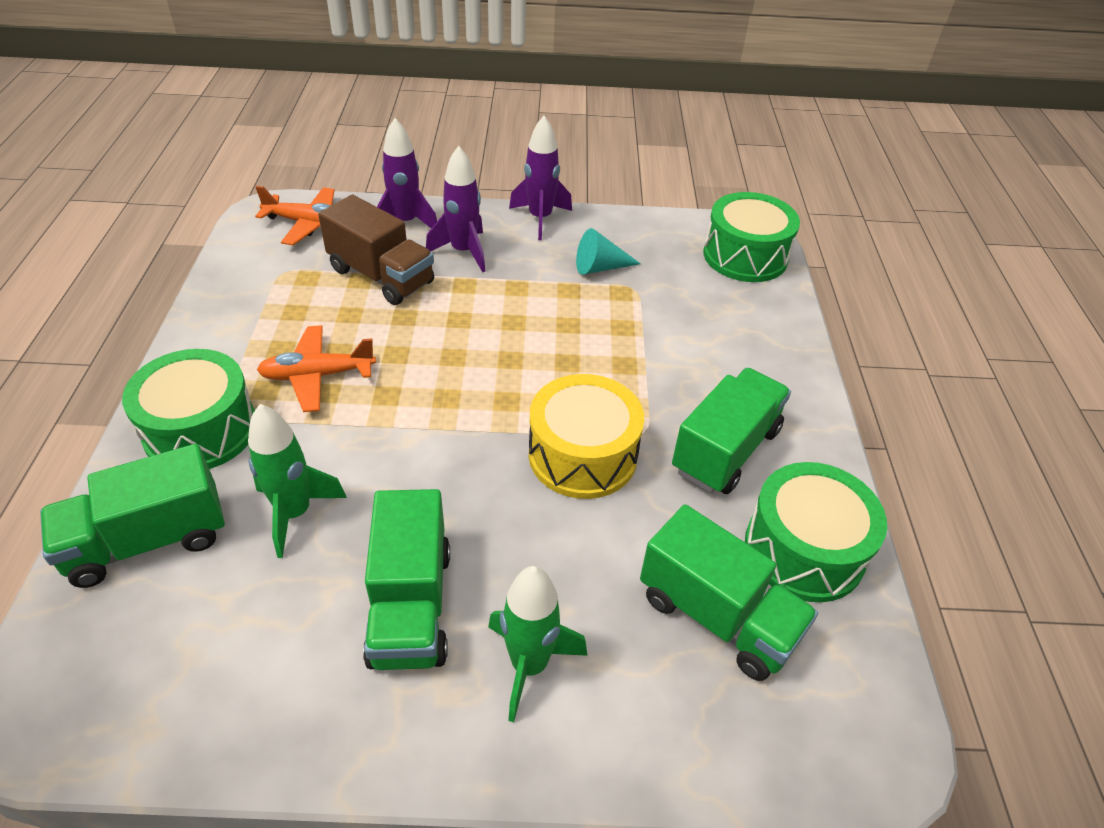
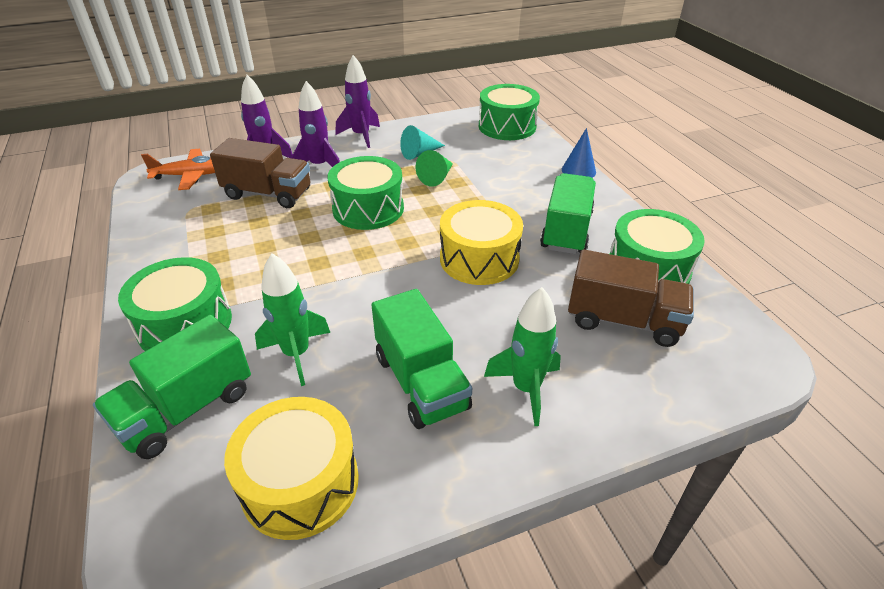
camera: 20 degrees left, 5 degrees down
(211, 681) = (300, 483): none -> yellow drum
(317, 375) = (258, 265): orange plane -> none
(487, 334) = (368, 209): none -> green drum
(600, 312) = (437, 177): none -> green cone
(717, 616) = (623, 320): green truck -> brown truck
(804, 358) = (578, 170): none -> blue cone

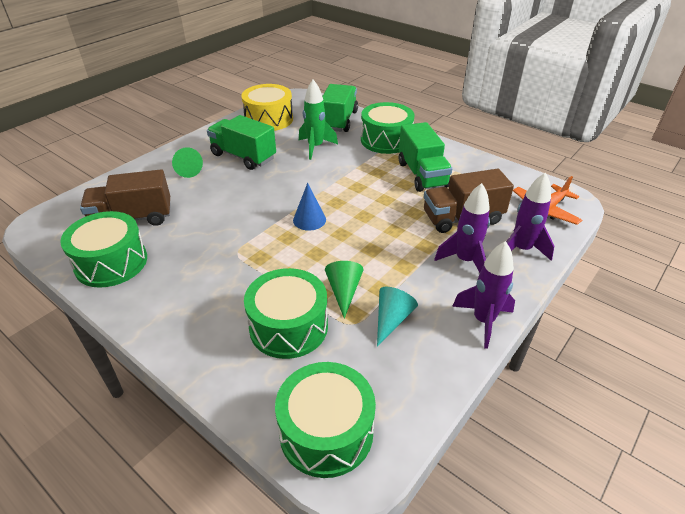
camera: 150 degrees right, 0 degrees up
(368, 209) = (370, 234): green drum -> green drum (288, 326)
(479, 259) = (250, 225): yellow drum -> none
(526, 389) = (187, 169): green rocket -> green cone
(566, 231) = (188, 275): green truck -> green truck (422, 174)
(578, 170) = (192, 368): blue cone -> blue cone (309, 220)

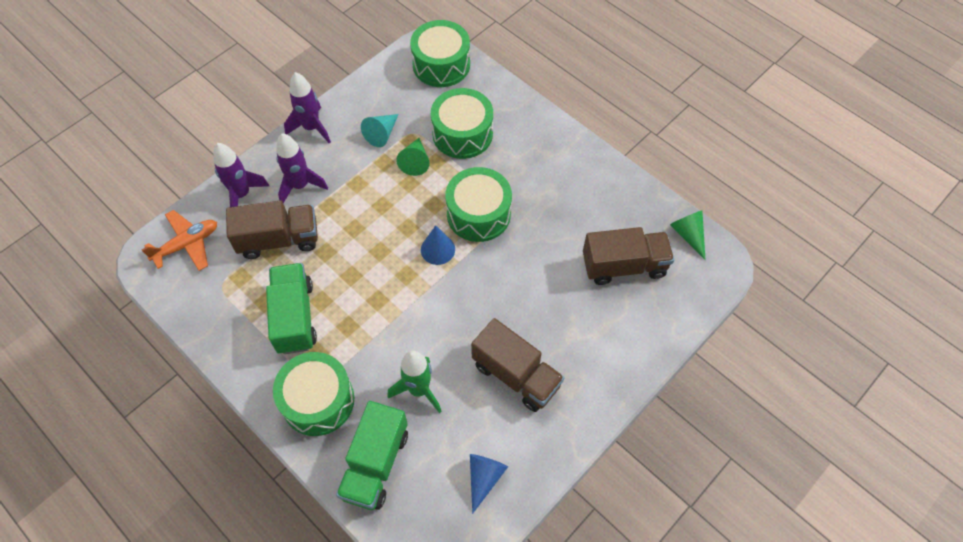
camera: 175 degrees left, 20 degrees up
(111, 262) = (624, 207): green drum -> green drum (478, 214)
(187, 169) = (584, 351): green cone -> green cone (688, 235)
(243, 156) = (516, 375): green truck -> brown truck
(269, 119) = (484, 478): yellow drum -> blue cone

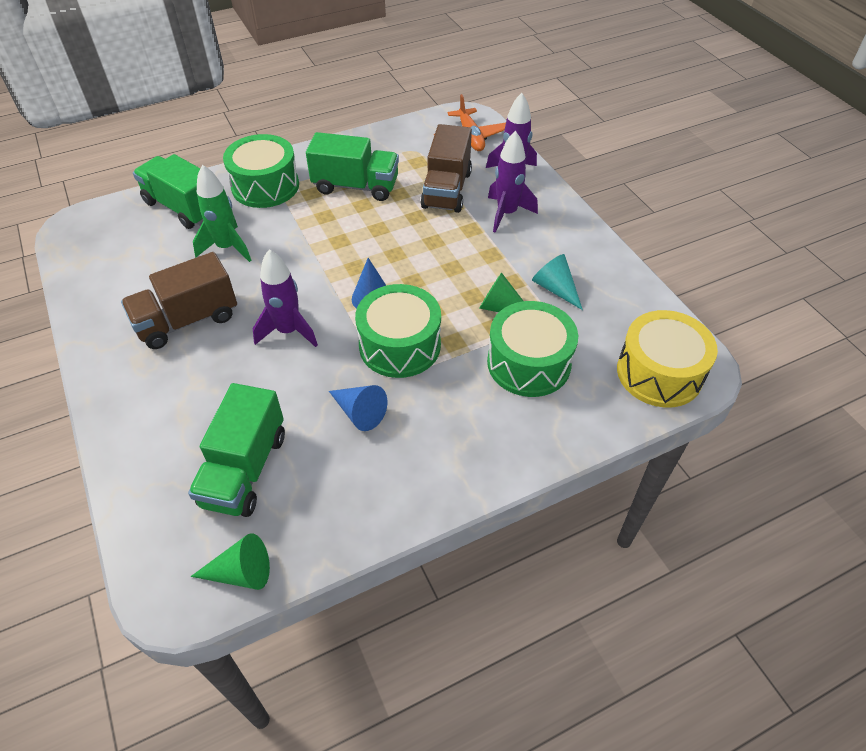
camera: 110 degrees right, 10 degrees down
(311, 128) = (584, 235): purple rocket -> purple rocket (288, 331)
(441, 64) = (659, 373): green drum -> yellow drum
(484, 478) = (112, 270): blue cone -> blue cone (360, 412)
(624, 266) = (245, 469): brown truck -> green truck

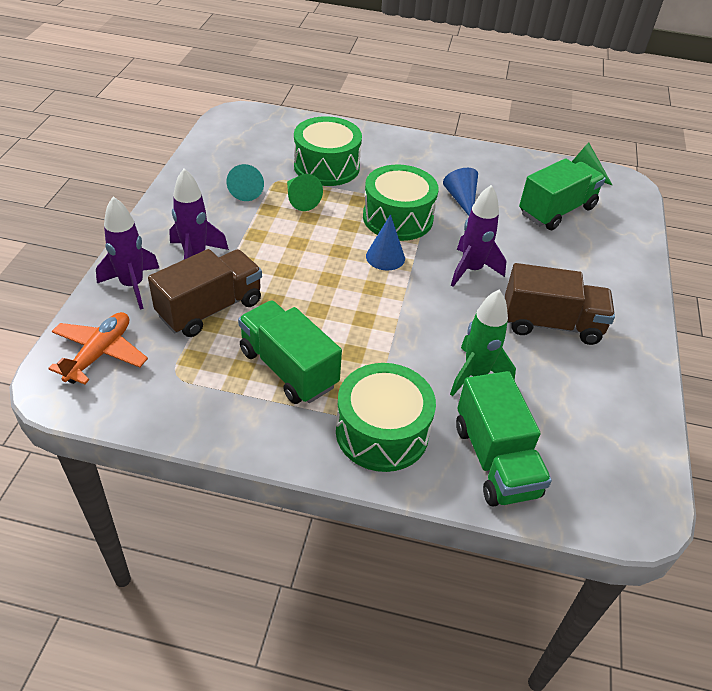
camera: 145 degrees left, 5 degrees down
(659, 373) = (260, 125): yellow drum -> none

